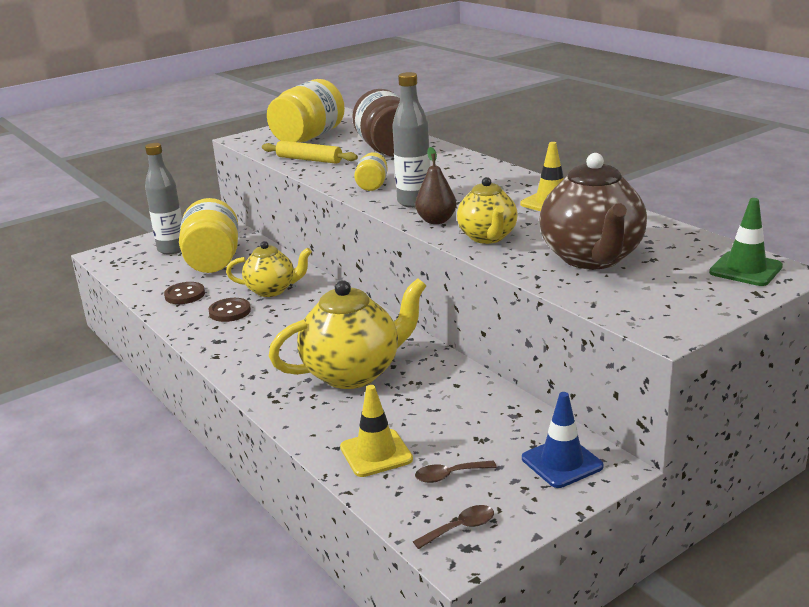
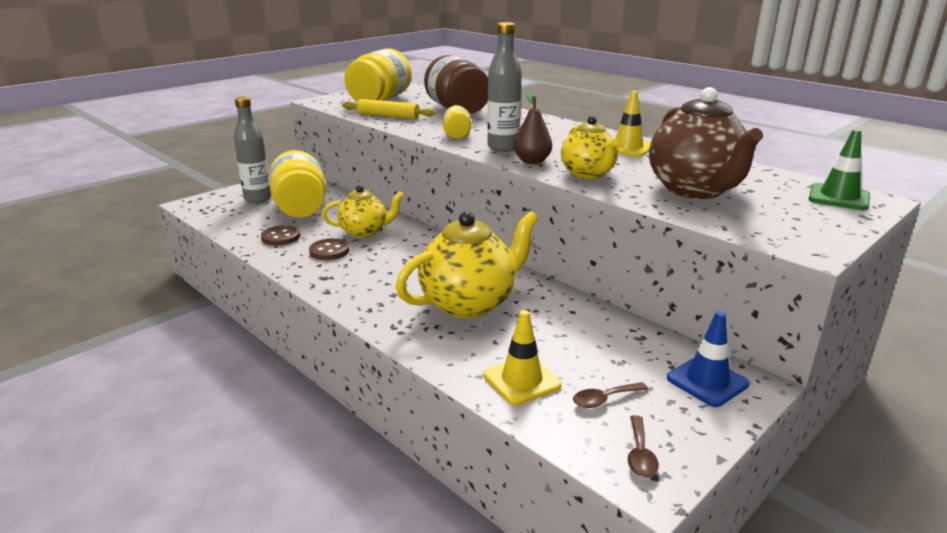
camera: 10 degrees left, 0 degrees up
(460, 528) = (640, 454): brown spoon -> brown spoon turned 135 degrees clockwise

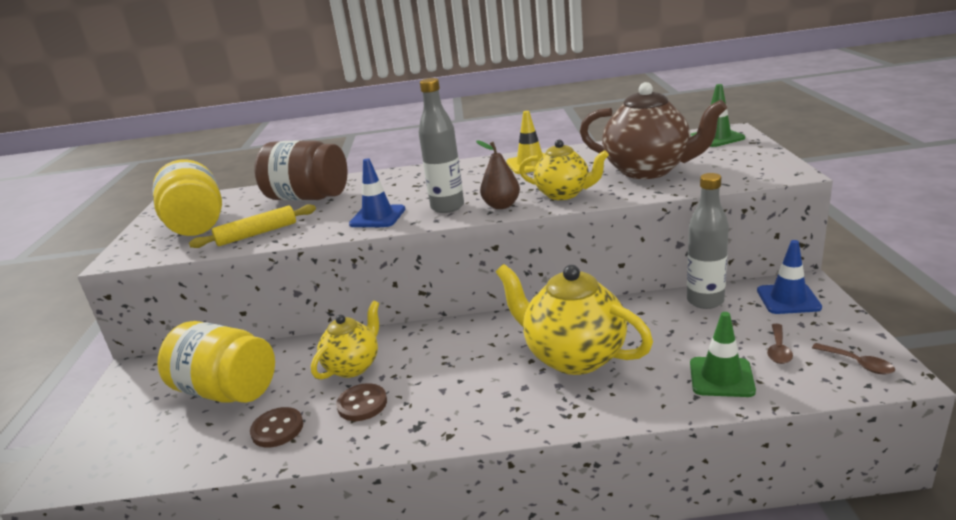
camera: 45 degrees left, 0 degrees up
(258, 199) = (145, 416): grey bottle -> grey bottle (705, 301)
(457, 135) = (377, 217): yellow jar -> blue traffic cone
(469, 304) = (573, 357): yellow teapot -> yellow teapot turned 60 degrees counterclockwise
(521, 380) = (721, 377): yellow traffic cone -> green traffic cone

